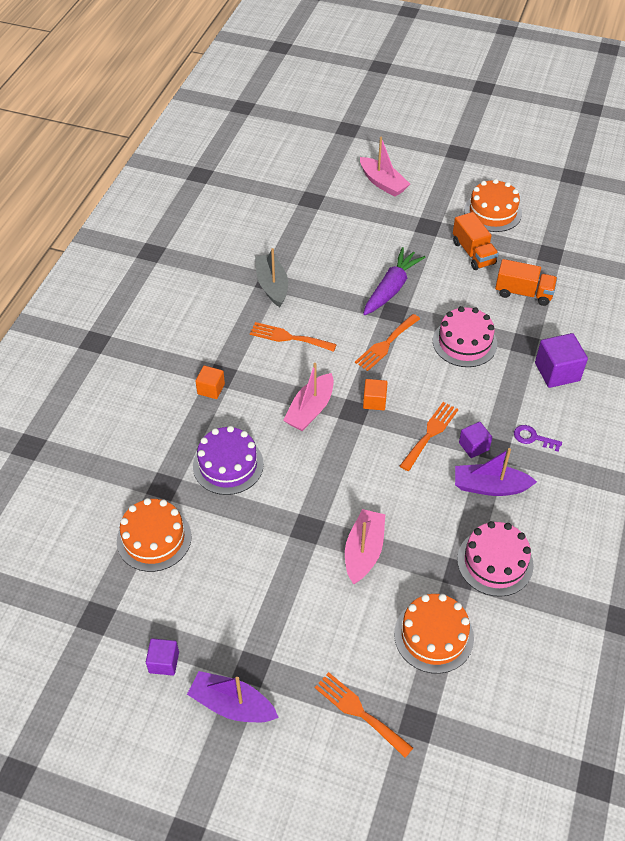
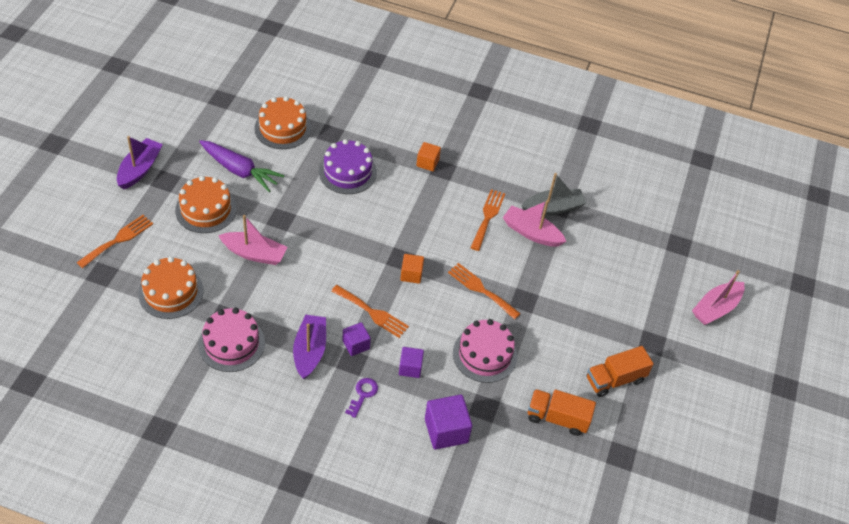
camera: 85 degrees right, 0 degrees up
(164, 662) = (180, 134): purple cube -> purple cube (410, 368)
(310, 409) = (403, 228): pink boat -> pink boat (531, 233)
(391, 288) = (556, 301): purple carrot -> purple carrot (240, 170)
(492, 212) = (684, 408): orange cake -> orange cake (206, 209)
(523, 293) = (557, 418): orange truck -> orange truck turned 90 degrees clockwise

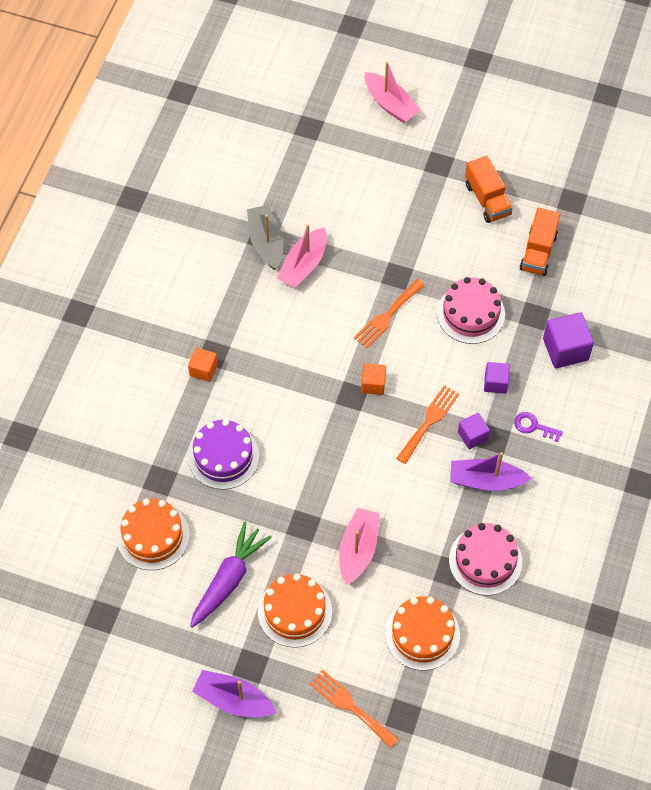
camera: 85 degrees left, 10 degrees up
(487, 217) = (284, 307): orange fork -> none

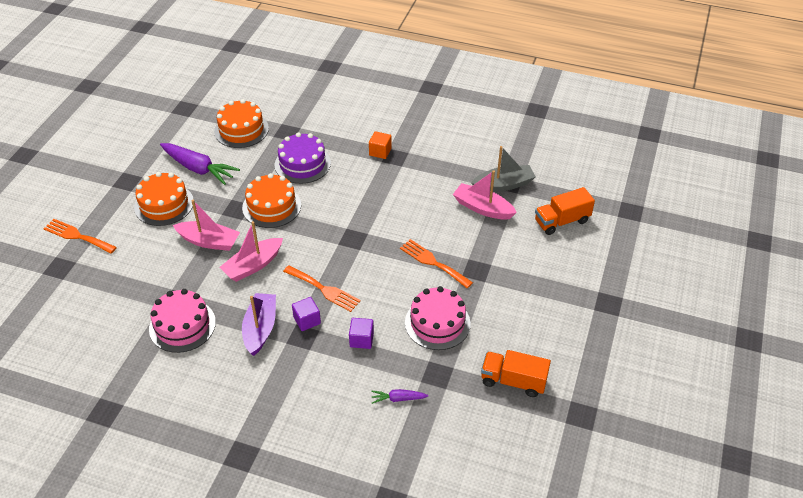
camera: 90 degrees right, 15 degrees down
(233, 700) = (103, 173): purple boat -> none
(350, 706) = (77, 236): orange fork -> orange fork turned 105 degrees counterclockwise
(373, 384) = (363, 252): orange cube -> none
(390, 104) = (672, 268): pink boat -> pink boat (253, 265)
(422, 634) = (125, 281): orange cake -> orange cake (271, 206)
(487, 199) = (571, 340): orange truck -> orange truck (561, 221)
(533, 426) = (313, 367): purple key -> none
(565, 349) = (398, 399): purple cube -> purple carrot

